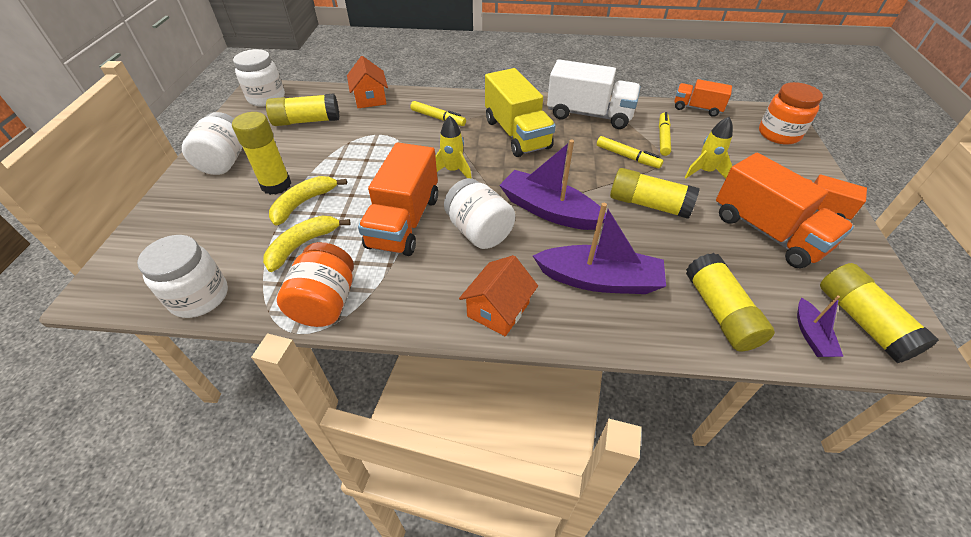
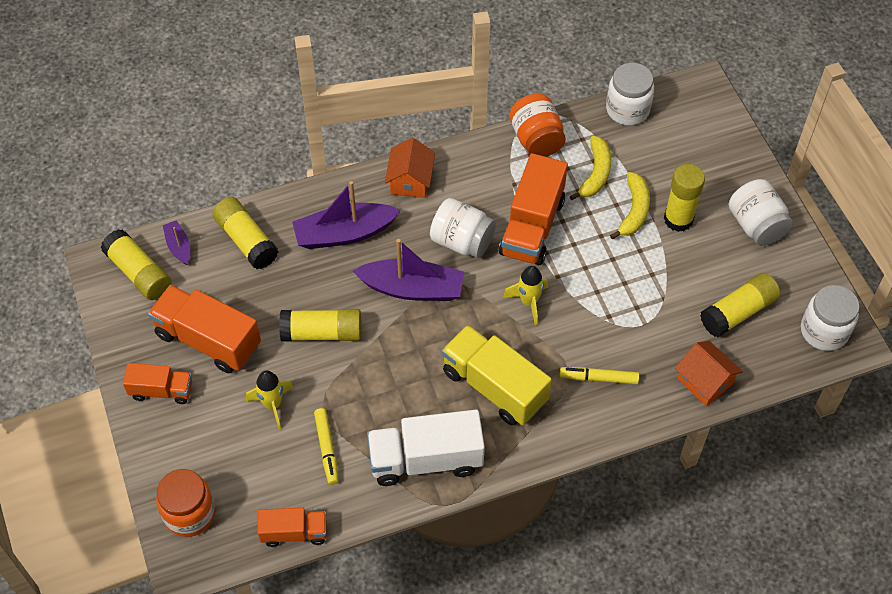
camera: 155 degrees right, 10 degrees up
(404, 221) = (532, 226): orange truck -> orange truck turned 150 degrees counterclockwise
(627, 157) = (359, 397): yellow marker -> none

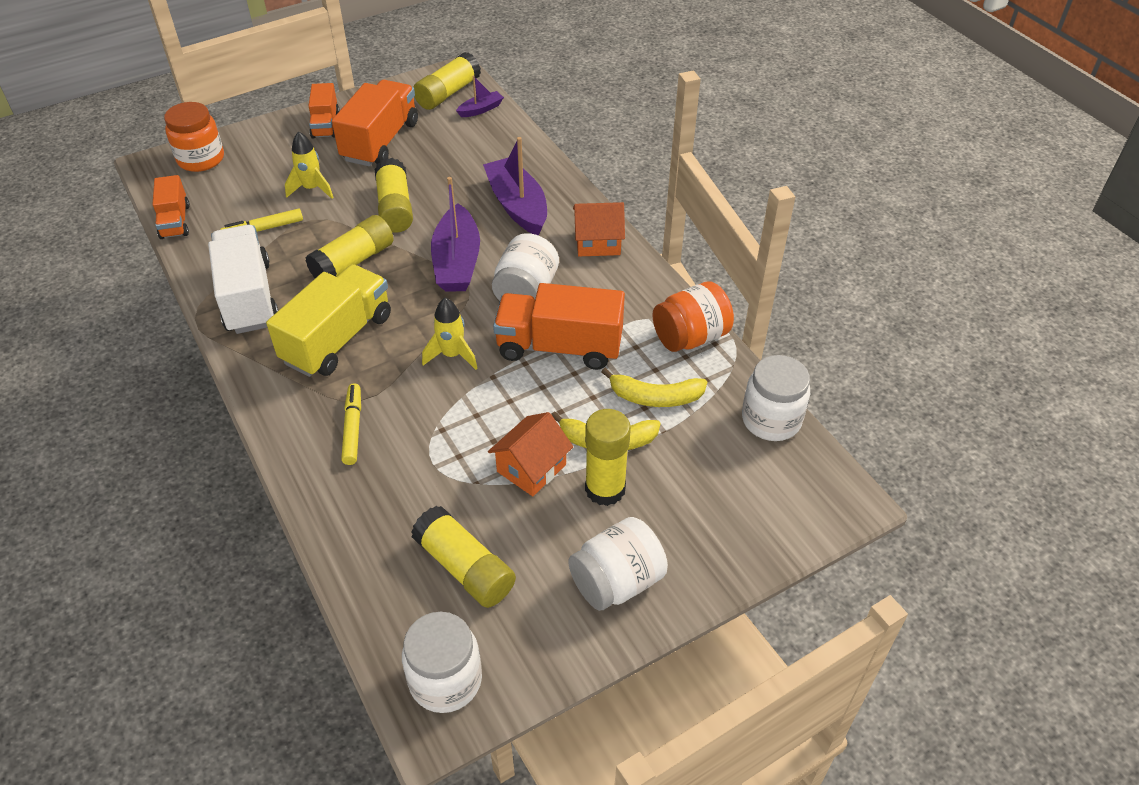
camera: 80 degrees right, 10 degrees down
(246, 240) = (495, 146): yellow glue stick -> yellow glue stick (353, 262)
(704, 381) = (353, 536): orange house -> orange house (531, 468)

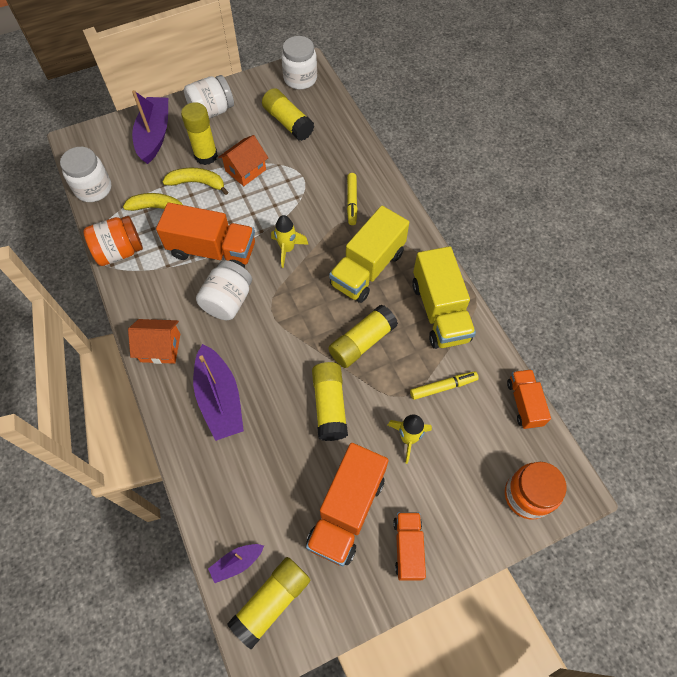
camera: 175 degrees left, 15 degrees up
(248, 297) = (439, 311): white truck -> yellow truck
(457, 262) = (278, 335): purple boat -> purple boat (154, 135)

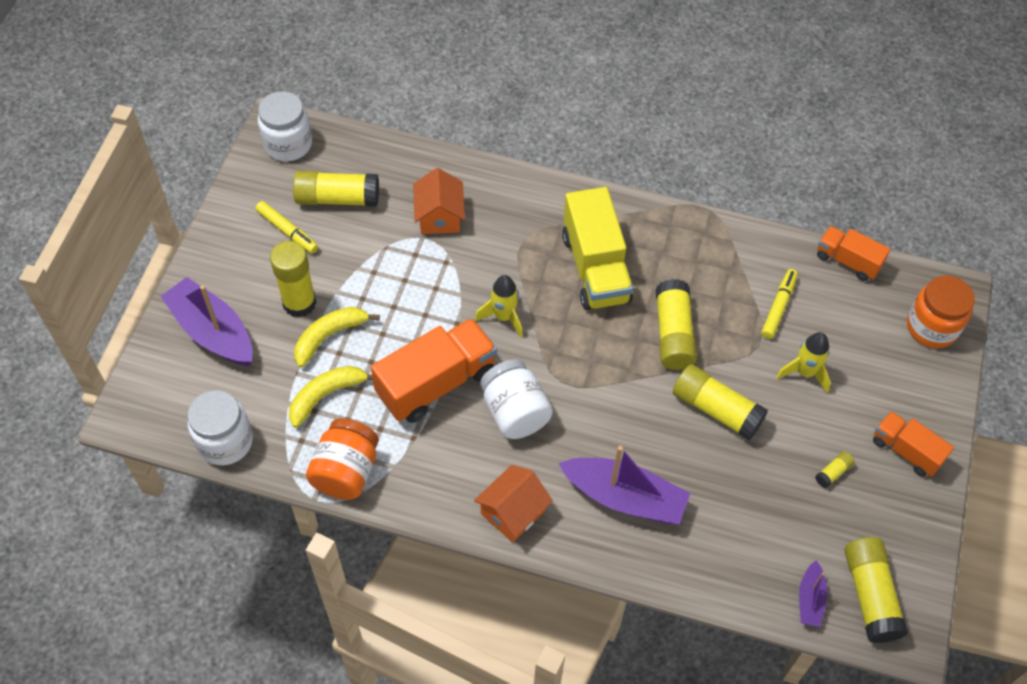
camera: 50 degrees left, 5 degrees down
(212, 111) = (240, 254): white jar -> none
(245, 170) = (360, 281): orange house -> orange house (439, 216)
(346, 510) = (833, 472): orange truck -> yellow glue stick
(352, 202) = (502, 221): yellow marker -> yellow marker (287, 231)
(439, 311) = (699, 249): yellow truck -> none

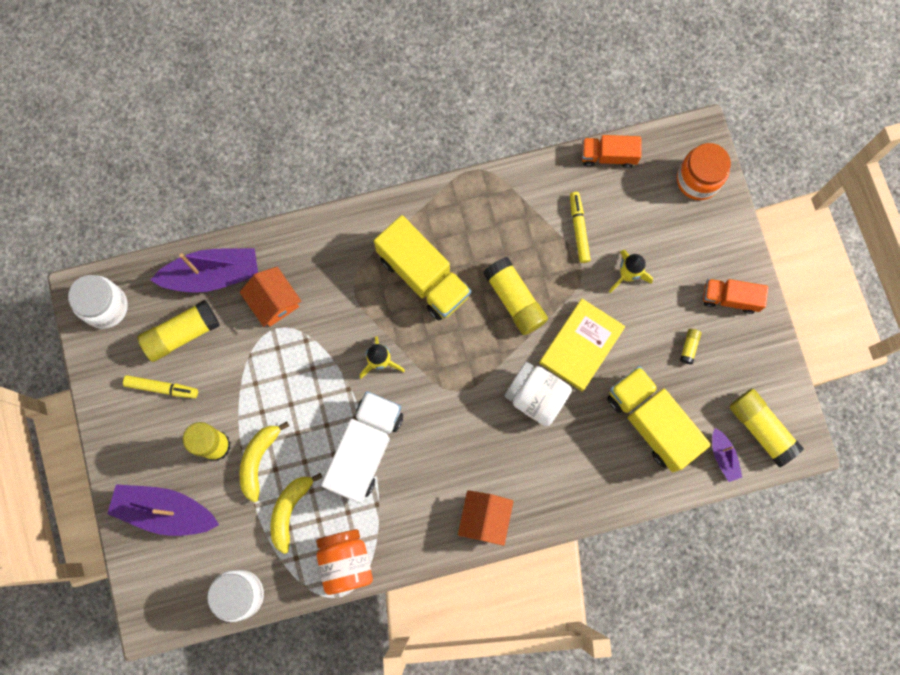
camera: 30 degrees left, 20 degrees up
(436, 383) = (365, 449): orange truck -> white truck
(515, 412) = (438, 438): white jar -> white jar (536, 397)
(624, 497) = (556, 458): purple boat -> purple boat (212, 274)
(716, 409) = (581, 345): yellow glue stick -> yellow book
(749, 521) = (651, 422): none -> yellow truck

